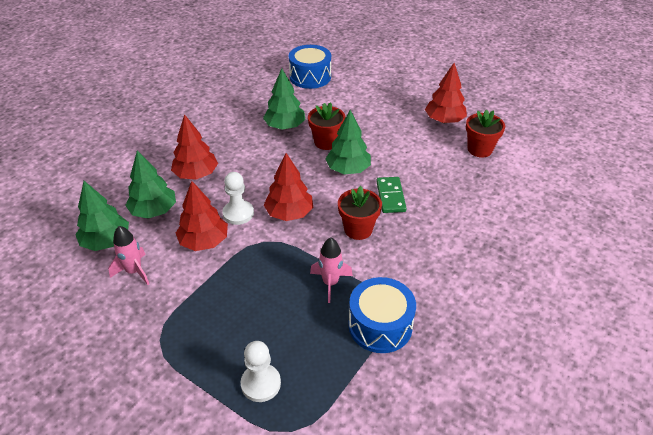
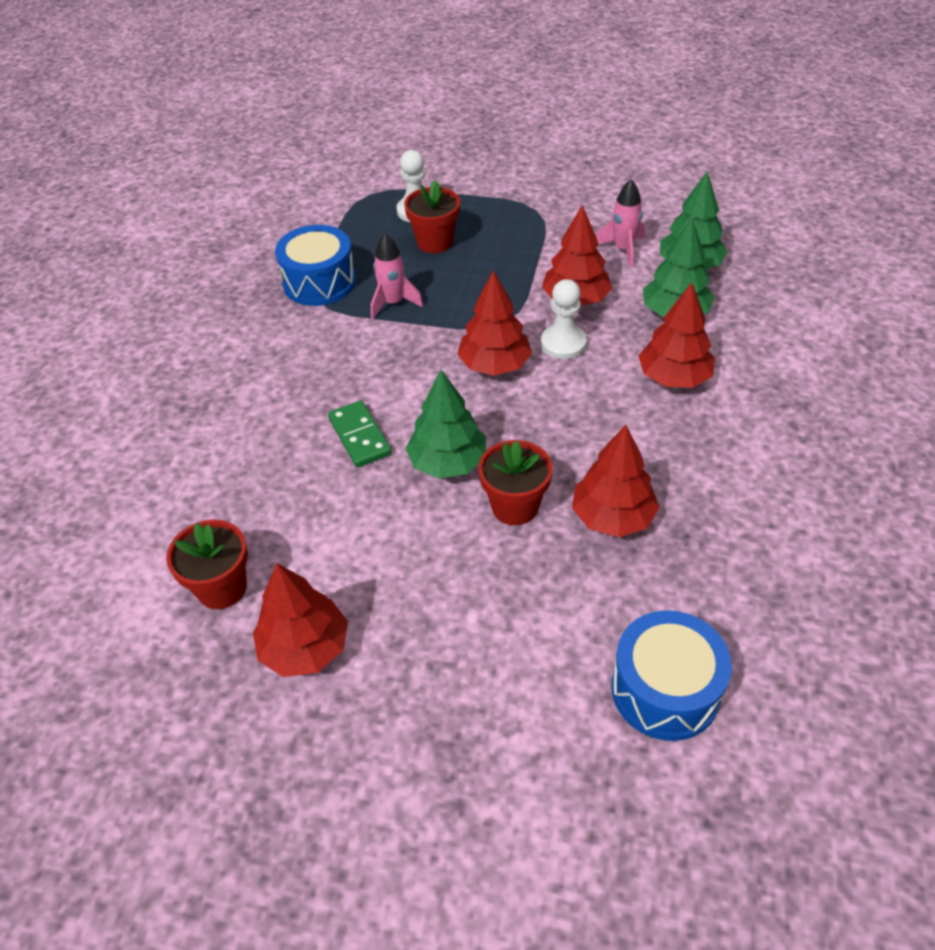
camera: 160 degrees right, 5 degrees up
(285, 126) = (612, 517): green tree -> red tree
(358, 229) = (388, 373): red flower pot -> red flower pot (435, 242)

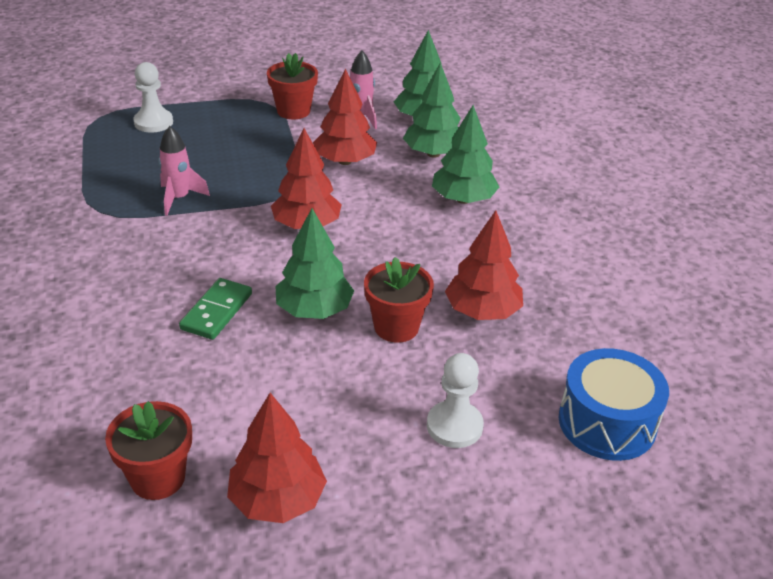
camera: 30 degrees left, 10 degrees down
(319, 282) = (92, 197): blue drum -> none
(360, 436) = (217, 311): green domino -> green domino turned 75 degrees clockwise
(435, 242) = (188, 143): red flower pot -> red flower pot (293, 111)
(563, 343) = (356, 196): white pawn -> white pawn (454, 426)
(674, 378) = (463, 199): red tree -> green tree

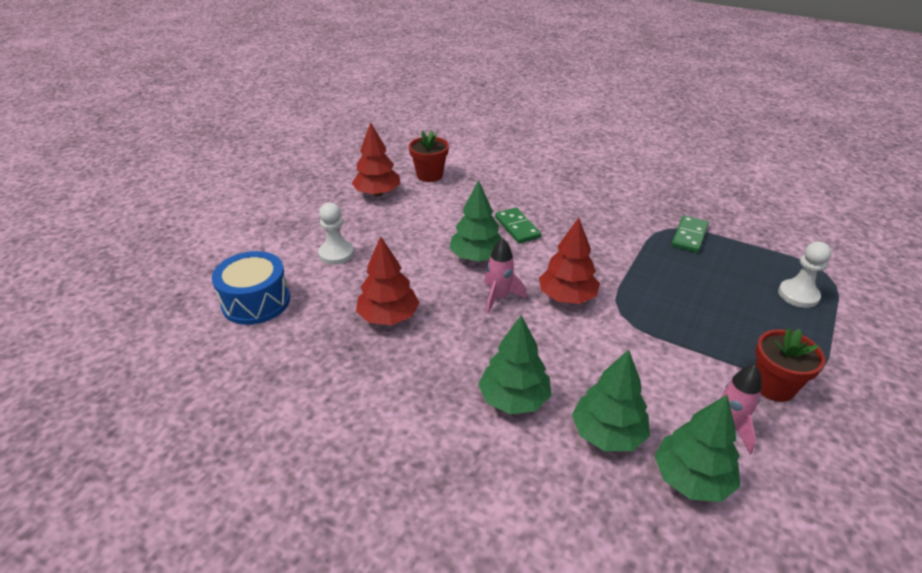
camera: 135 degrees right, 0 degrees up
(103, 195) = (689, 236): none -> green domino
(179, 198) = (657, 261): pink rocket -> pink rocket (499, 297)
(345, 161) = (643, 365): red tree -> none
(396, 327) = (424, 276): red flower pot -> none

